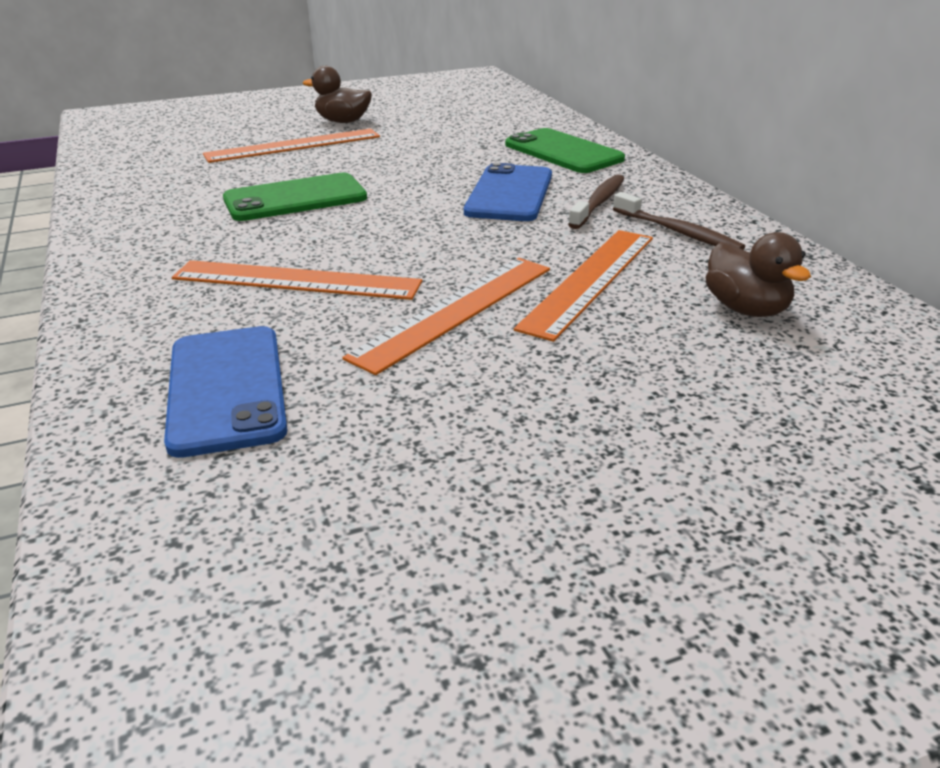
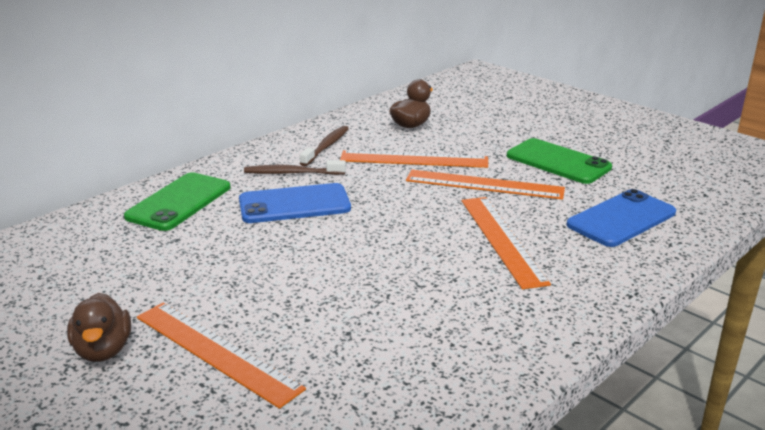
camera: 115 degrees left, 5 degrees down
(295, 198) = (369, 291): green phone -> green phone (558, 162)

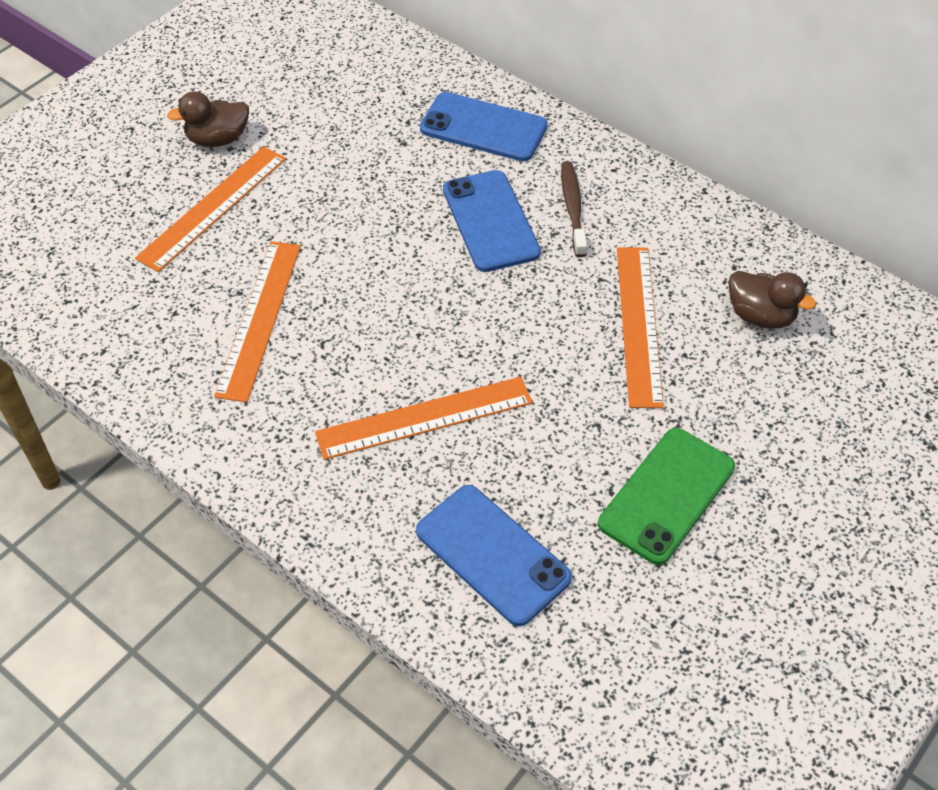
camera: 85 degrees right, 25 degrees up
(179, 202) = (483, 128): green phone -> blue phone
(326, 147) = (659, 230): brown toothbrush -> none
(484, 184) = (573, 403): orange ruler -> orange ruler (259, 318)

